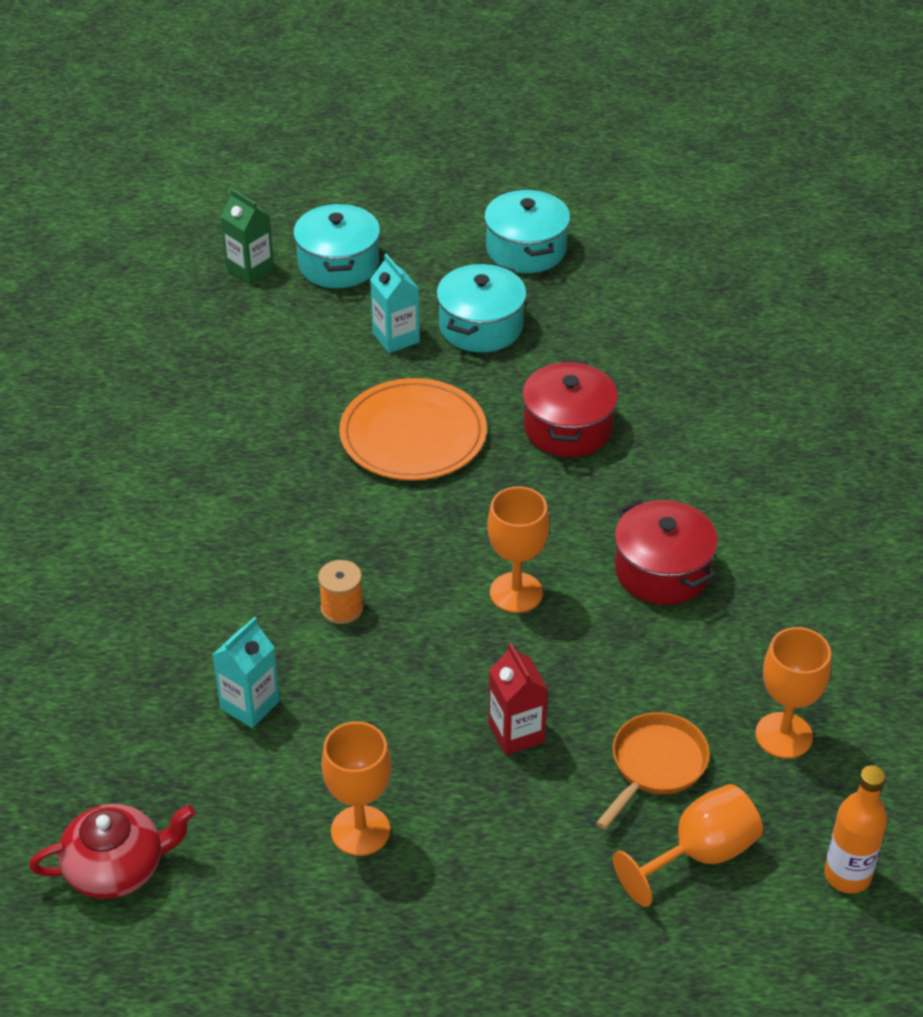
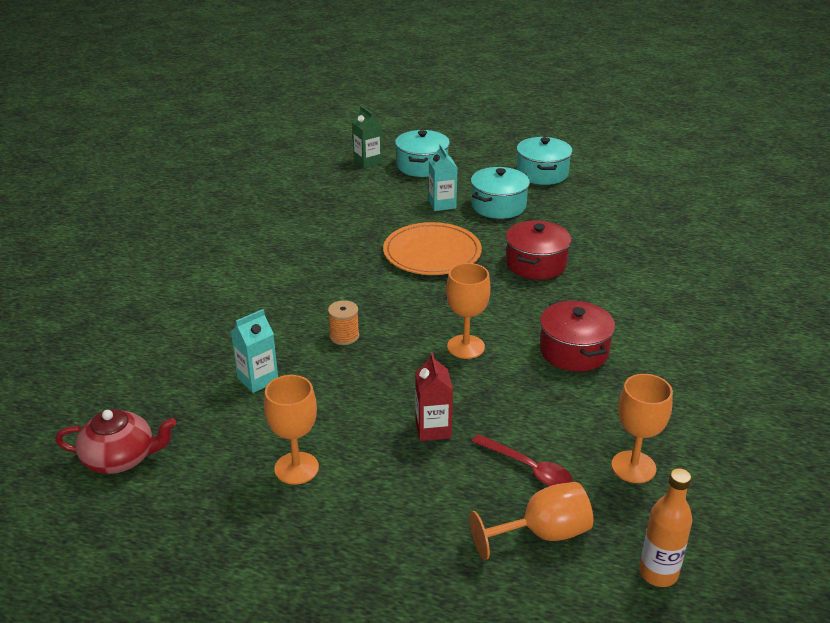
camera: 15 degrees right, 10 degrees down
(655, 765) = (528, 468): orange pan -> red spoon

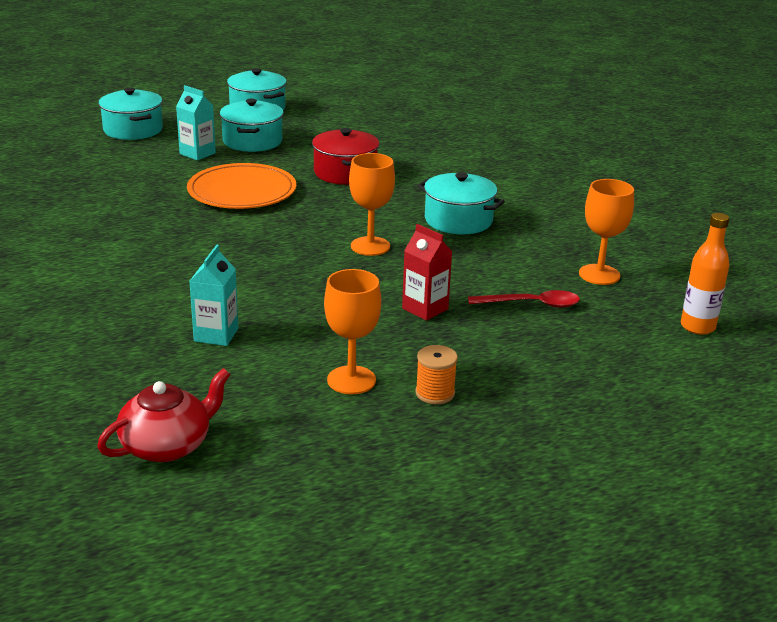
camera: 40 degrees left, 5 degrees down
(344, 336) = (251, 275): orange spool -> orange spool (435, 393)
(368, 162) = (70, 140): green carton -> none
(542, 534) = (597, 338): orange goblet -> none
(573, 351) = (458, 220): red pot -> turquoise pot

